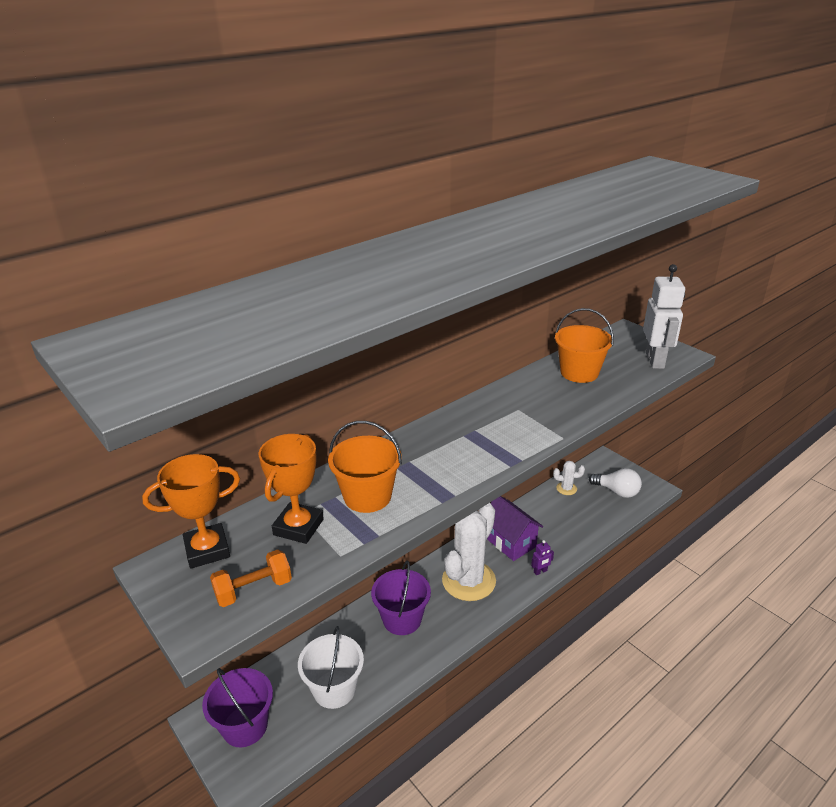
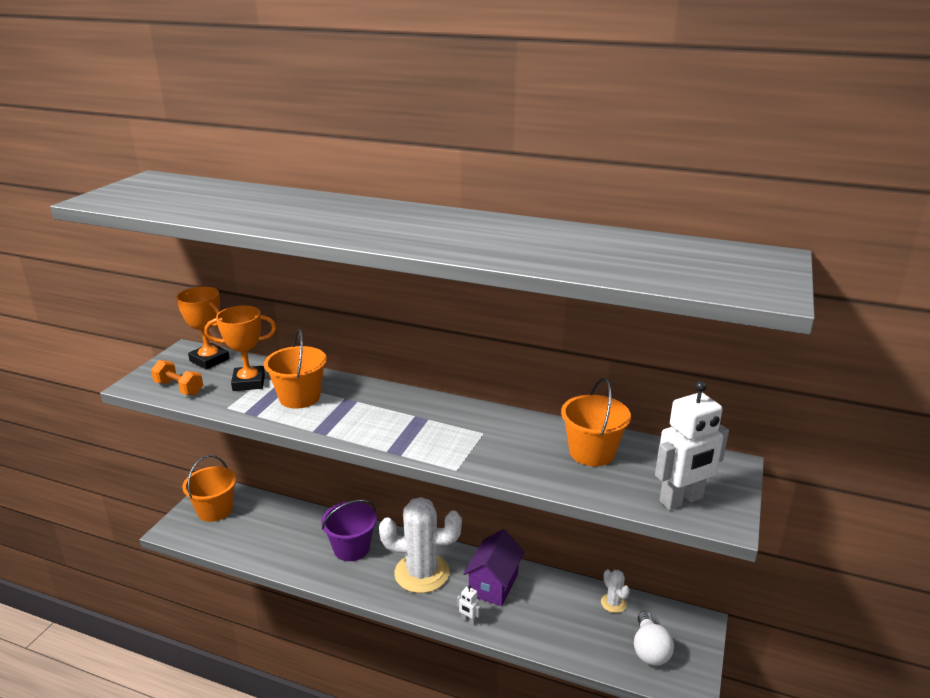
camera: 60 degrees right, 5 degrees down
(245, 726) = (215, 510): purple bucket -> orange bucket
(334, 689) = (264, 539): white bucket -> none
(540, 571) = (469, 620): purple robot -> white robot

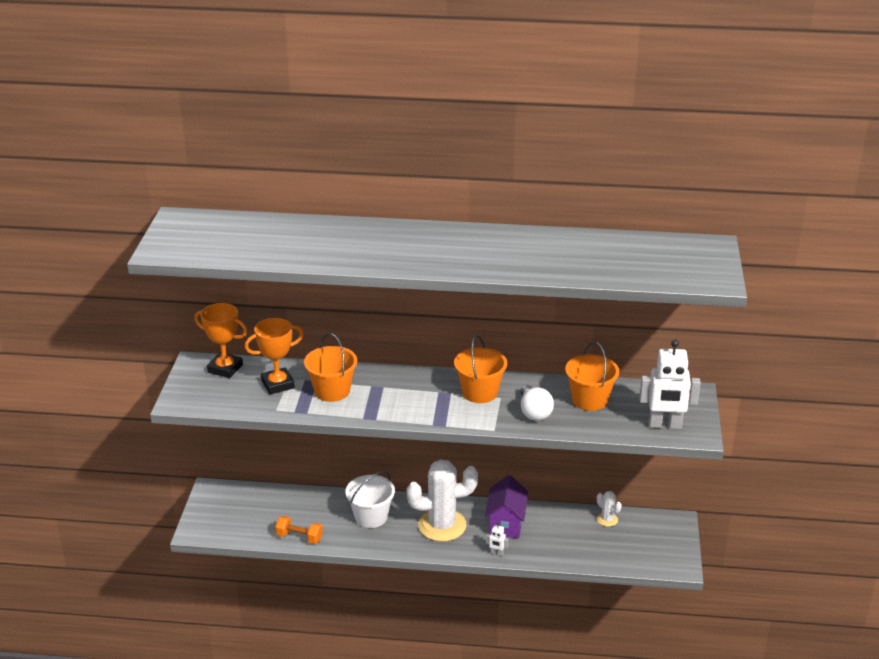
camera: 15 degrees left, 5 degrees up
(179, 388) = (219, 399): orange dumbbell -> orange dumbbell (299, 537)
(215, 510) = (225, 507): orange bucket -> orange bucket (480, 392)
(351, 548) = (371, 516): purple bucket -> white bucket
(649, 650) = (644, 547): white light bulb -> white light bulb (534, 412)
(681, 500) = (665, 425): white robot -> white robot turned 45 degrees clockwise

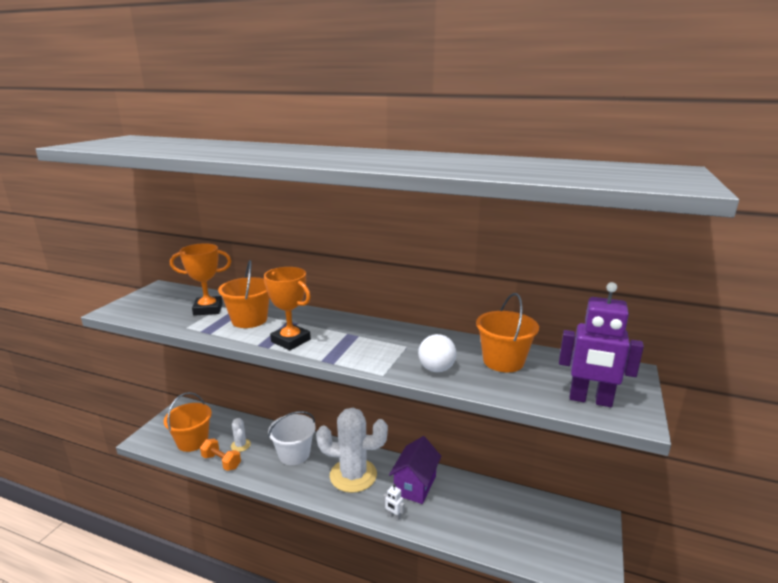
camera: 15 degrees right, 10 degrees down
(225, 368) = (178, 294): orange trophy -> orange trophy (291, 341)
(480, 392) = (388, 339): orange bucket -> orange bucket (192, 441)
(607, 519) = (520, 501): white cactus -> white cactus (240, 445)
(665, 425) = (590, 400): white robot -> purple robot

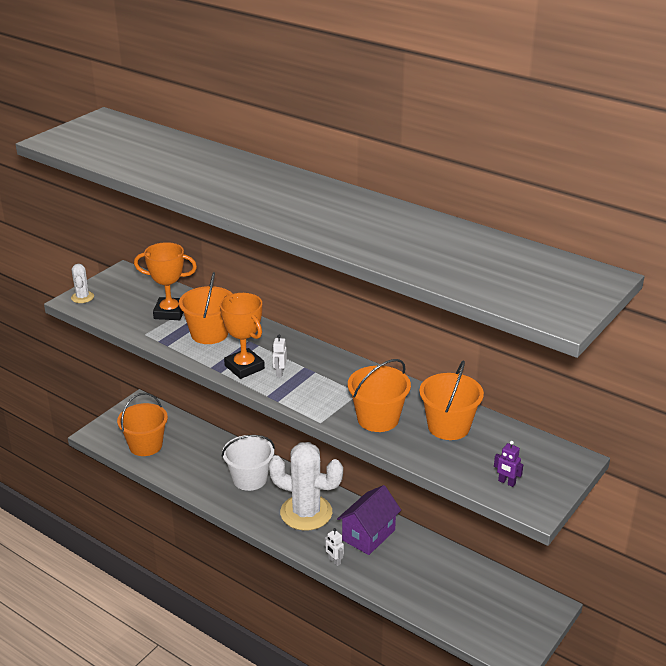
camera: 15 degrees right, 10 degrees up
(221, 462) = (172, 473): orange dumbbell -> none
(240, 445) = (195, 459): white cactus -> white cactus (82, 297)
(326, 341) = (279, 373): none -> white robot
(436, 364) = (378, 419): white light bulb -> orange bucket
(590, 400) = (506, 482): purple robot -> purple robot, size x0.42

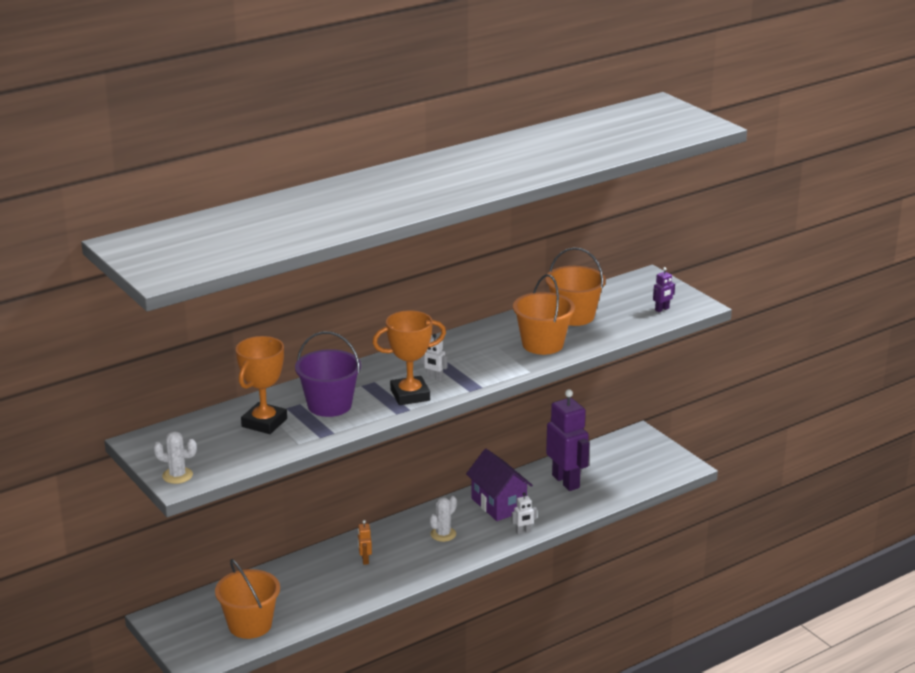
camera: 70 degrees left, 5 degrees down
(209, 333) = (329, 405): orange bucket -> purple bucket
(249, 479) = (365, 560): white bucket -> orange robot
(306, 513) = (443, 534): white cactus -> white cactus, size x0.44
(431, 571) = (566, 481): none -> purple robot

